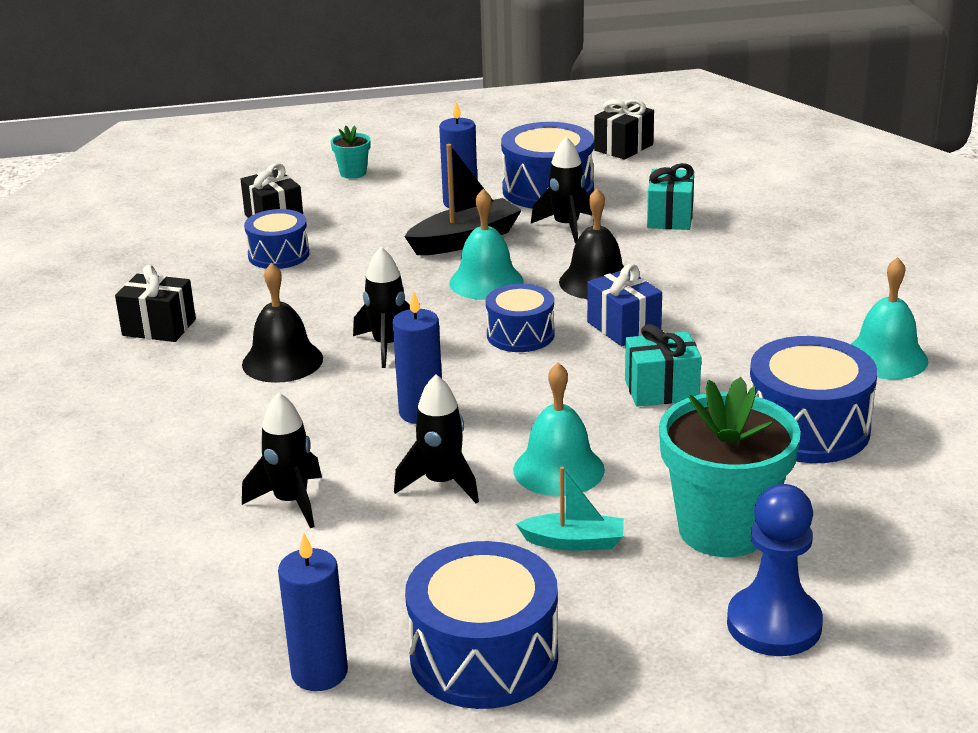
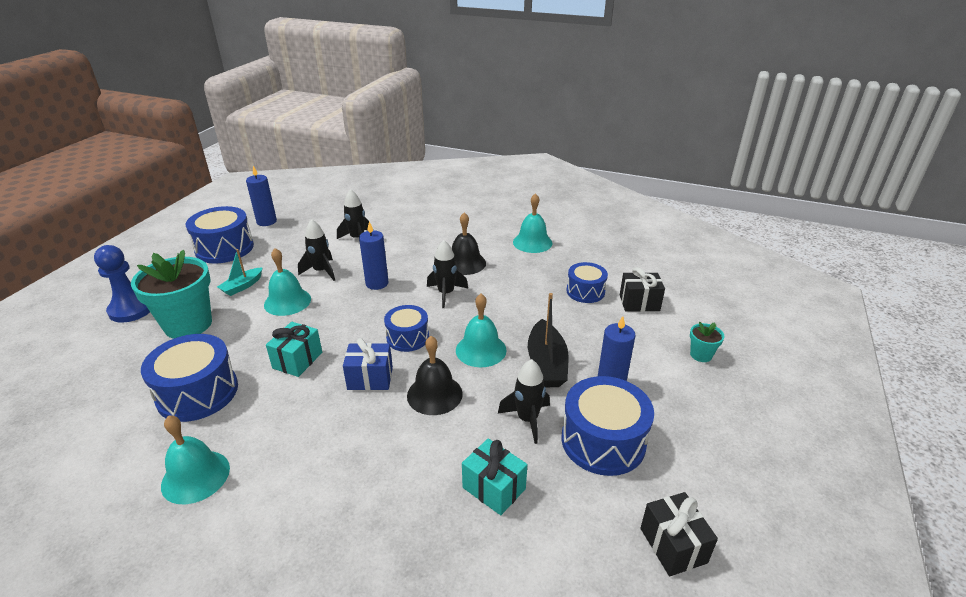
camera: 120 degrees right, 5 degrees up
(159, 327) = (532, 242): black gift -> turquoise bell

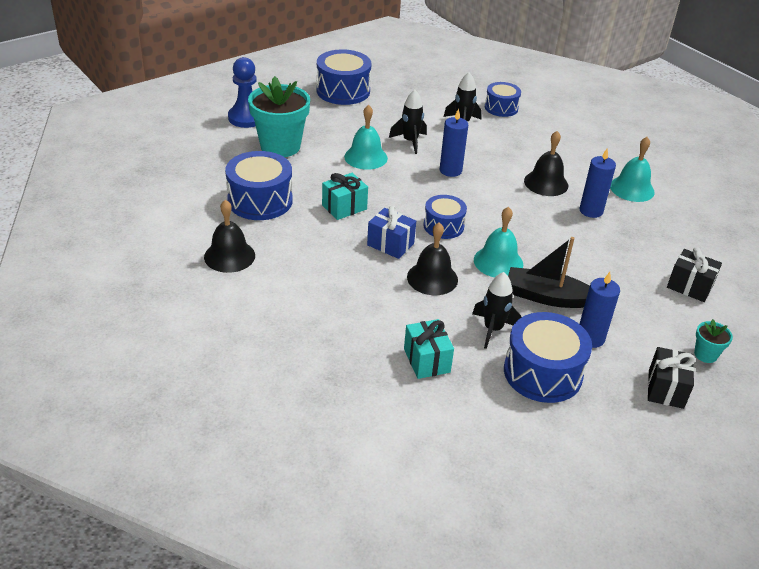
camera: 30 degrees right, 5 degrees up
(195, 476) = (229, 256): turquoise bell -> black bell
(242, 286) = (338, 130): turquoise boat -> none
(266, 221) = (392, 78): blue candle -> blue candle (591, 211)
(446, 294) = (505, 203): black rocket -> none
(546, 363) = (547, 297): black boat -> black boat turned 75 degrees clockwise
(585, 291) = (643, 254): blue drum -> blue drum (501, 108)
(673, 545) = (532, 461): black gift -> black gift (665, 389)

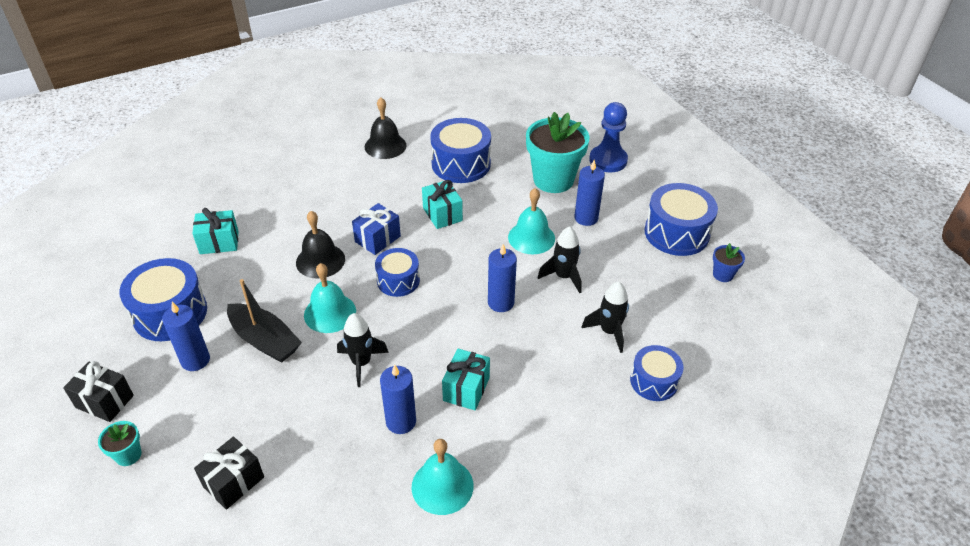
camera: 100 degrees right, 5 degrees up
(333, 130) = (586, 218): none -> blue candle
(386, 76) = (723, 275): none -> blue flower pot
(493, 329) = (237, 290): black rocket -> black rocket (361, 363)
(546, 183) = (466, 389): black bell -> turquoise gift
(547, 297) = (264, 340): black boat -> black boat turned 105 degrees clockwise

